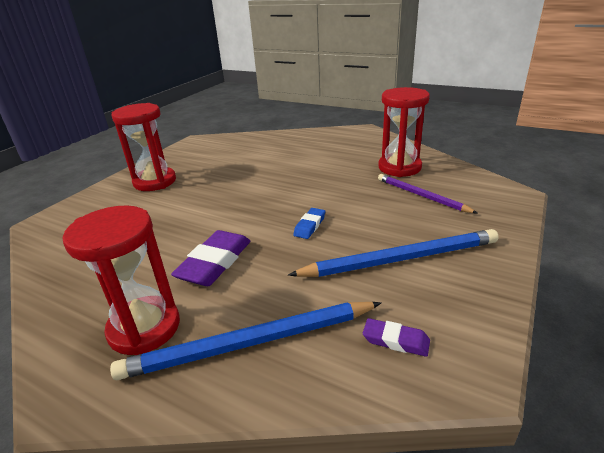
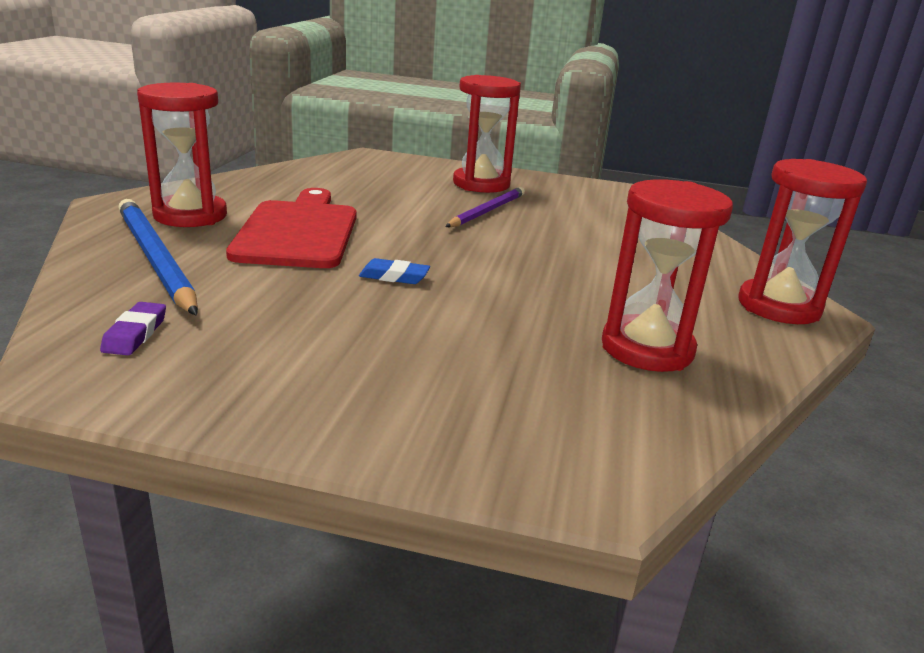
camera: 70 degrees right, 5 degrees down
(215, 263) = (298, 231): purple eraser -> red cutting board
(357, 135) = (778, 306): none -> red hourglass
(400, 259) = (313, 341): blue pencil -> none
(421, 196) = (532, 367): purple pencil -> purple pencil (487, 211)

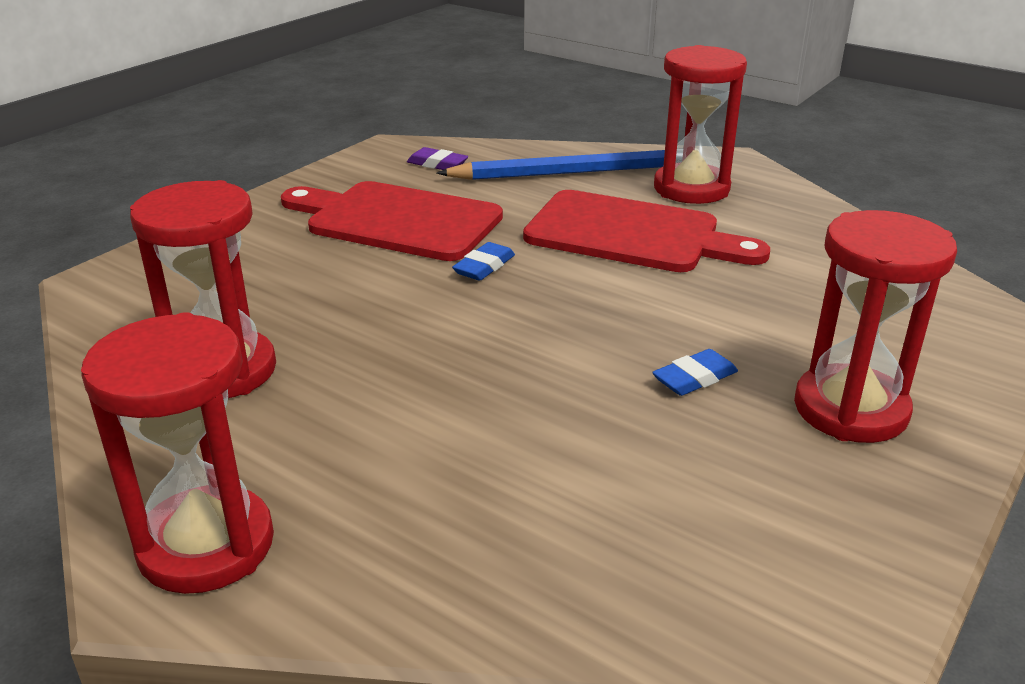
camera: 115 degrees right, 5 degrees up
(319, 329) = (397, 220): none -> red cutting board
(487, 211) = (695, 378): purple pencil -> blue eraser

